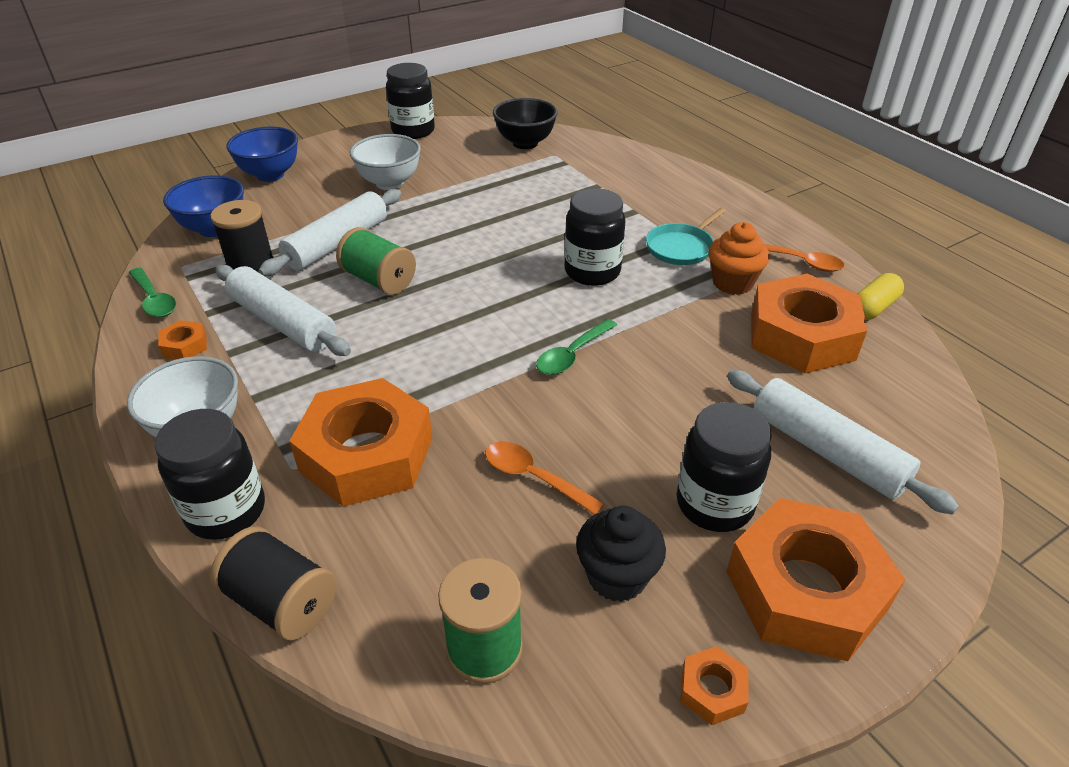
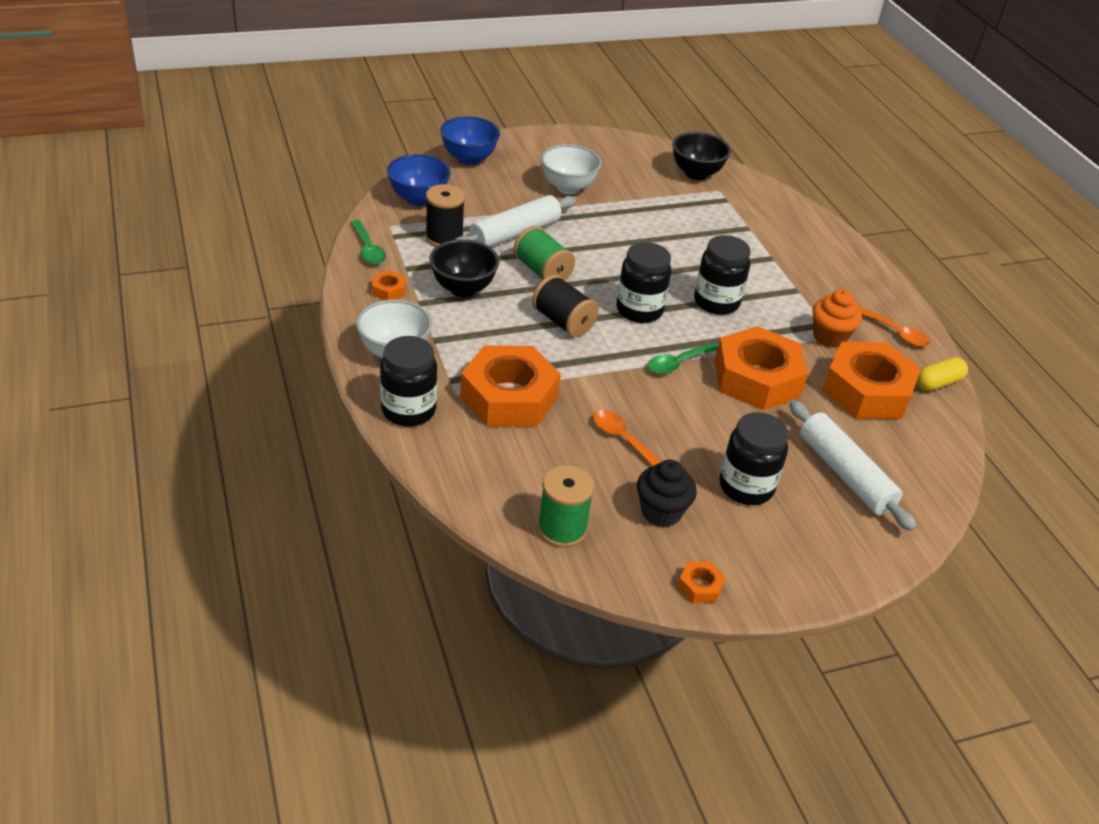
camera: 10 degrees right, 0 degrees up
(282, 602) = (438, 472): black spool -> black spool (563, 321)
(283, 322) = (463, 288): white rolling pin -> black bowl
(413, 131) = (599, 140): black jar -> black jar (639, 310)
(681, 247) = (799, 298): turquoise pan -> none
(806, 590) = (787, 551): orange nut -> orange nut (757, 378)

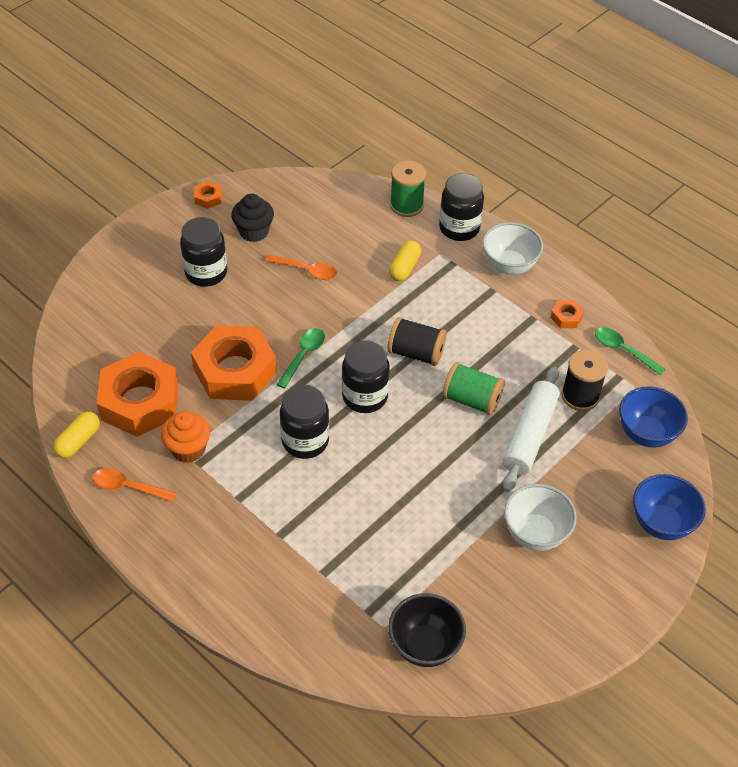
camera: 155 degrees right, 10 degrees up
(463, 288) = (516, 347): black bowl -> none
(509, 397) = (404, 267): orange nut -> yellow capsule
(562, 529) = (307, 196): green spool -> green spool (406, 205)
(845, 474) = (139, 314): white rolling pin -> none

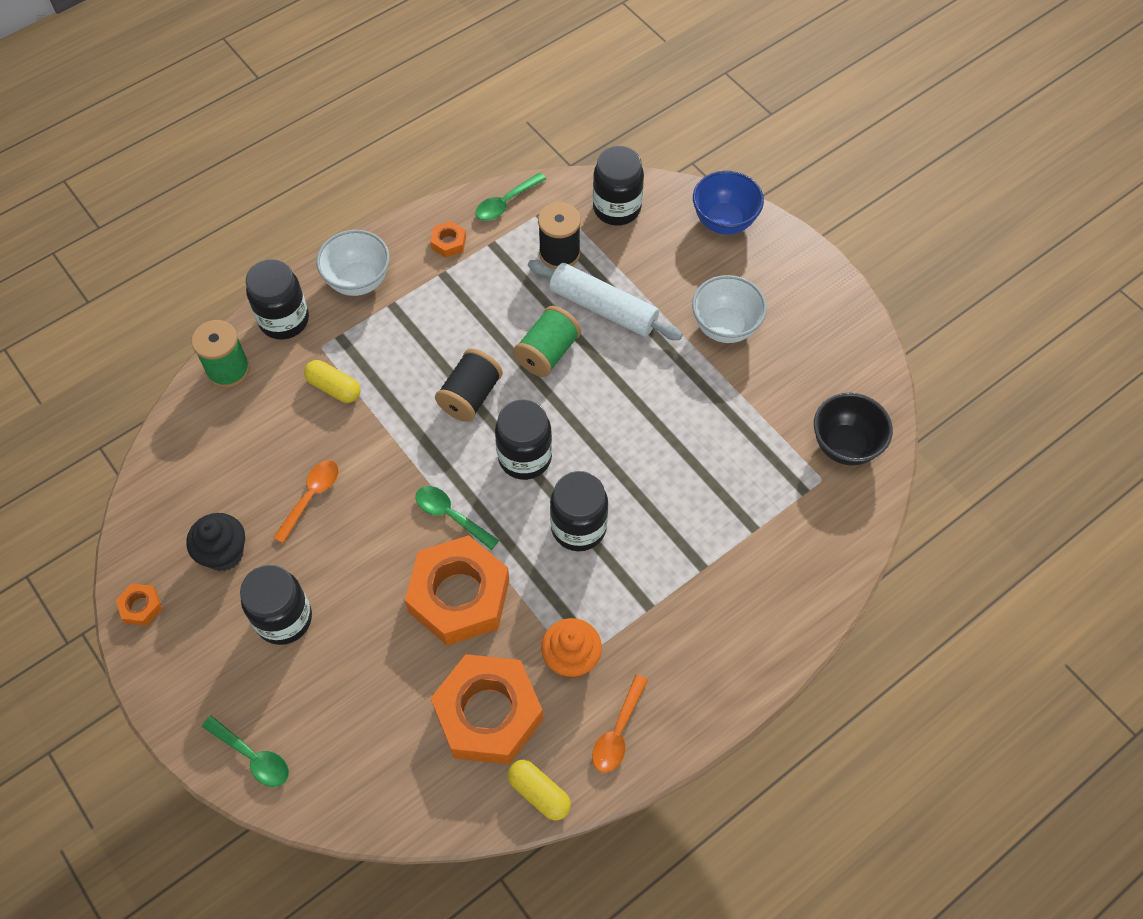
camera: 80 degrees left, 10 degrees up
(103, 275) = (253, 756): none -> green spoon
(646, 433) = (617, 208): blue bowl -> black jar

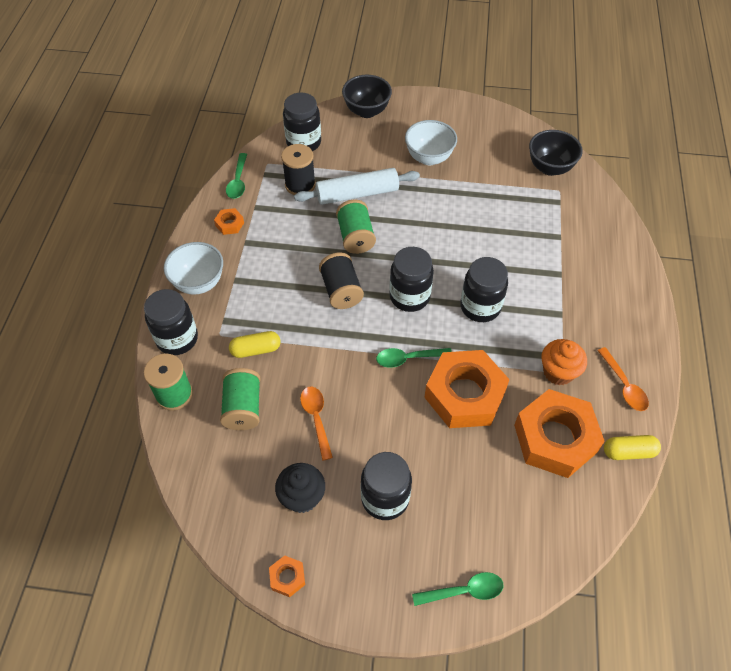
camera: 45 degrees left, 5 degrees down
(266, 431) = (243, 407): none -> green spool
(724, 221) = (366, 111): blue bowl -> black bowl

